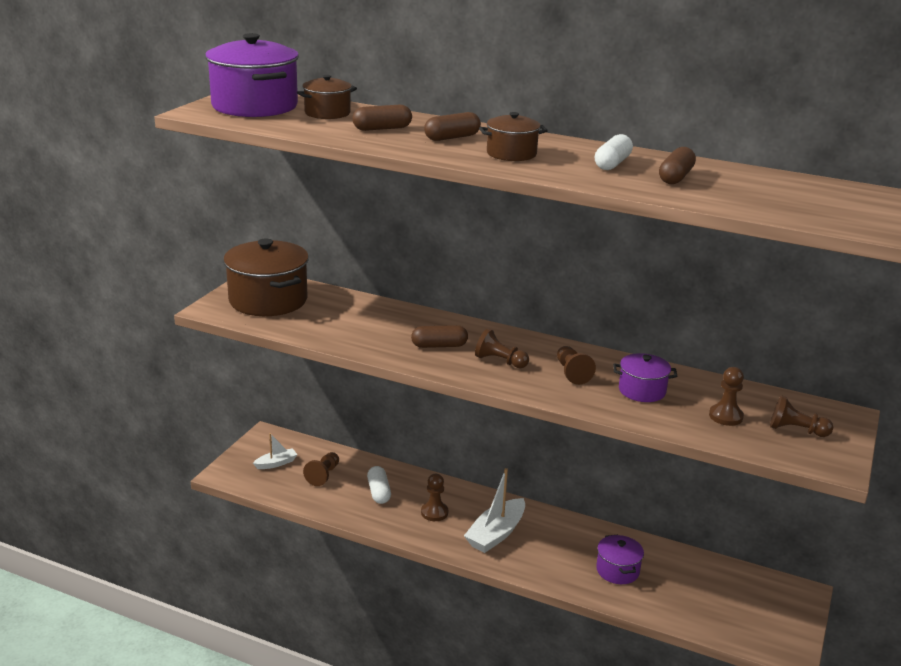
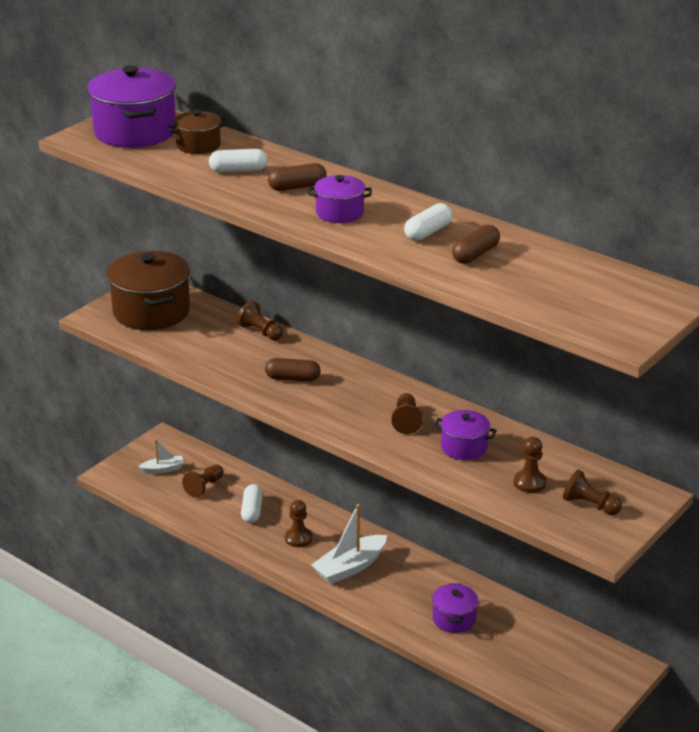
camera: 15 degrees right, 5 degrees up
(382, 128) = (238, 170): brown capsule -> white capsule
(500, 361) = (342, 401): brown pawn -> brown pawn (260, 332)
(511, 154) = (339, 213): brown pot -> purple pot

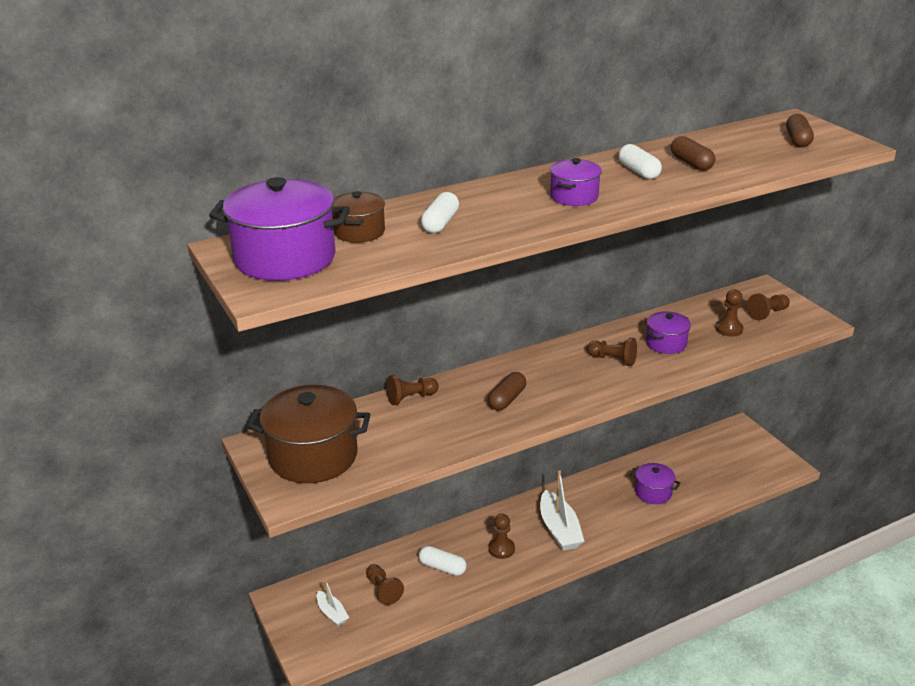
camera: 65 degrees left, 0 degrees up
(163, 469) = (332, 613): white boat -> white boat turned 135 degrees clockwise
(297, 187) = (503, 204): brown capsule -> brown capsule (797, 140)

